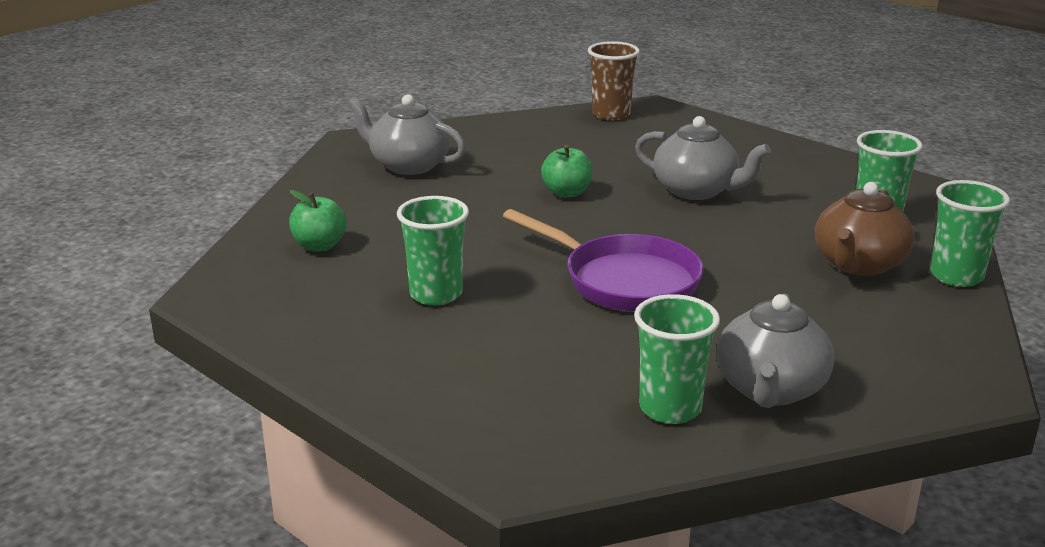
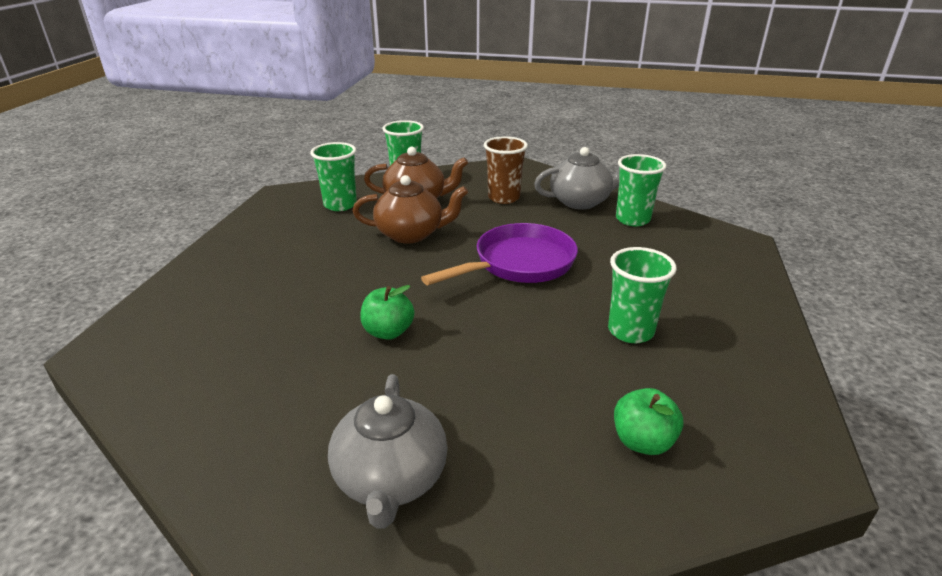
camera: 120 degrees left, 5 degrees up
(611, 114) = (136, 372): brown cup -> brown cup (503, 198)
(624, 281) = (519, 264): purple pan -> purple pan turned 45 degrees clockwise
(696, 190) = (337, 272): grey teapot -> none
(756, 240) = (411, 234): none -> brown teapot

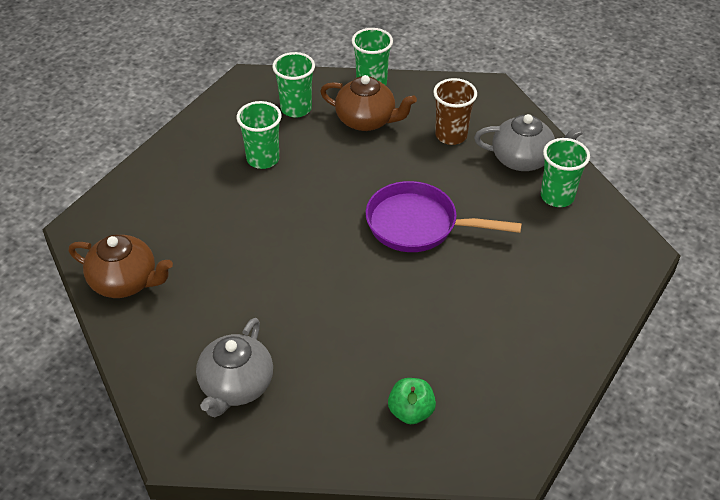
camera: 20 degrees right, 15 degrees up
(388, 332) = (280, 268): green apple -> none
(411, 234) = (343, 164): brown teapot -> brown teapot (125, 281)
(519, 264) = (418, 225): purple pan -> purple pan turned 150 degrees counterclockwise
(630, 331) = (466, 320): green cup -> green cup (263, 159)

